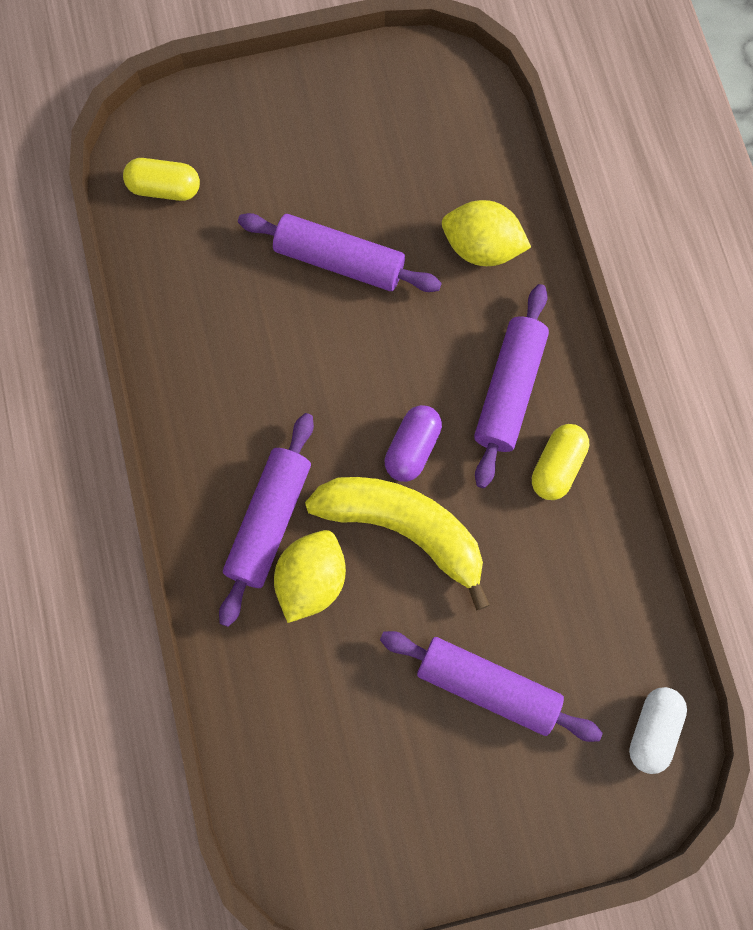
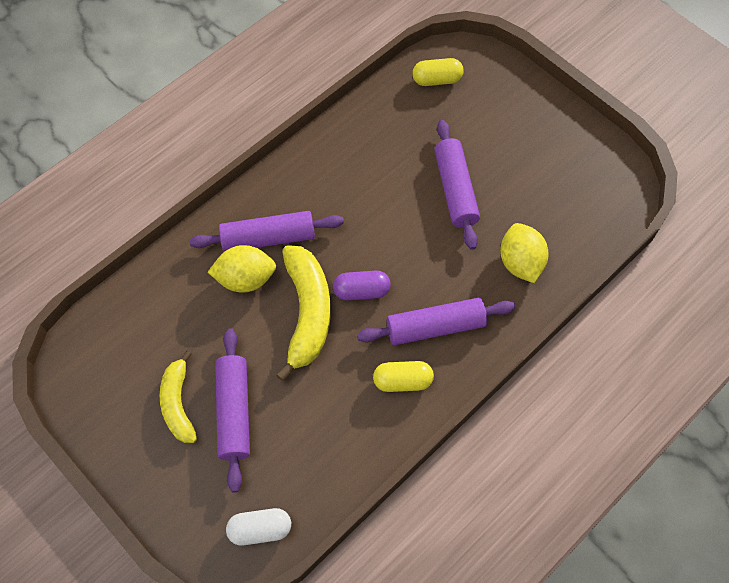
camera: 60 degrees right, 10 degrees down
(164, 188) = (437, 80): yellow capsule -> yellow capsule turned 75 degrees counterclockwise
(438, 752) = (178, 403): none -> yellow banana

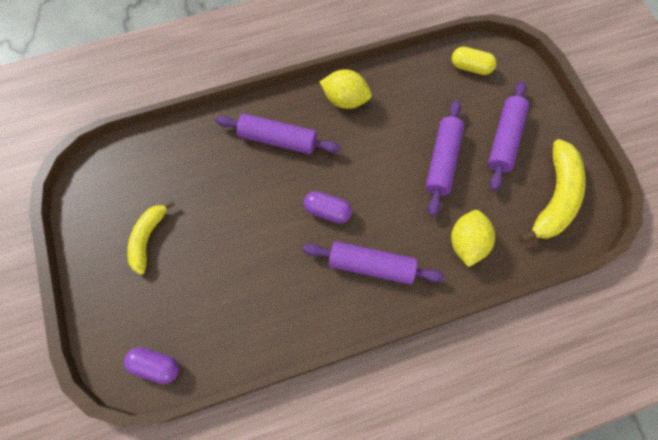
camera: 25 degrees right, 5 degrees up
(234, 412) = (184, 264): purple rolling pin -> purple rolling pin (504, 140)
(245, 279) = (245, 164): yellow lemon -> yellow lemon (345, 100)
(260, 529) = (156, 366): white capsule -> purple capsule
(307, 313) = (277, 210): yellow banana -> yellow banana (554, 198)
(402, 381) = (323, 298): yellow capsule -> none

